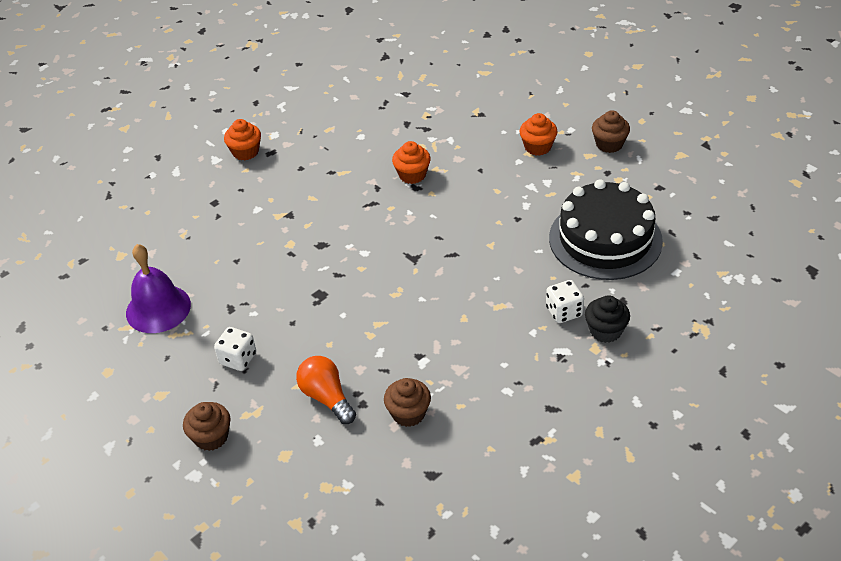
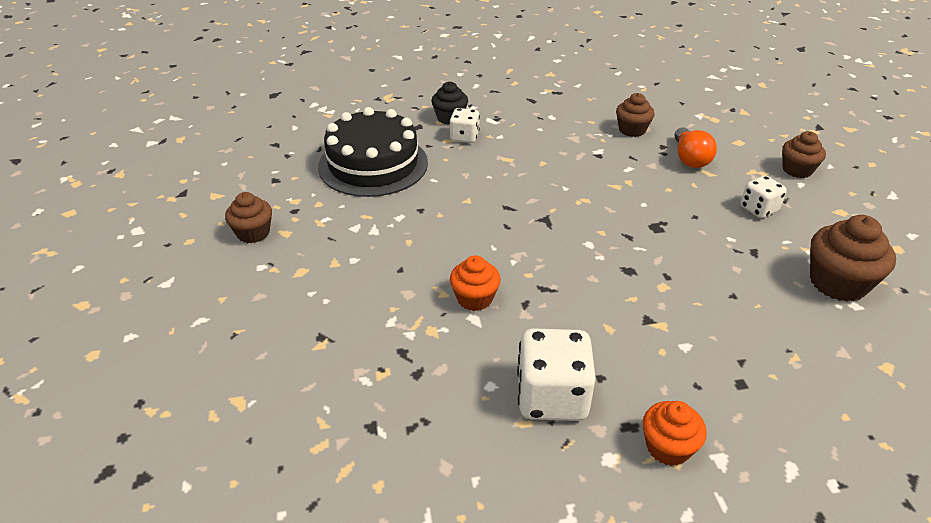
camera: 150 degrees left, 5 degrees down
(158, 308) = (838, 283): purple bell -> brown cupcake
(322, 146) = (552, 397): none -> white dice
(537, 147) = (317, 264): orange cupcake -> none

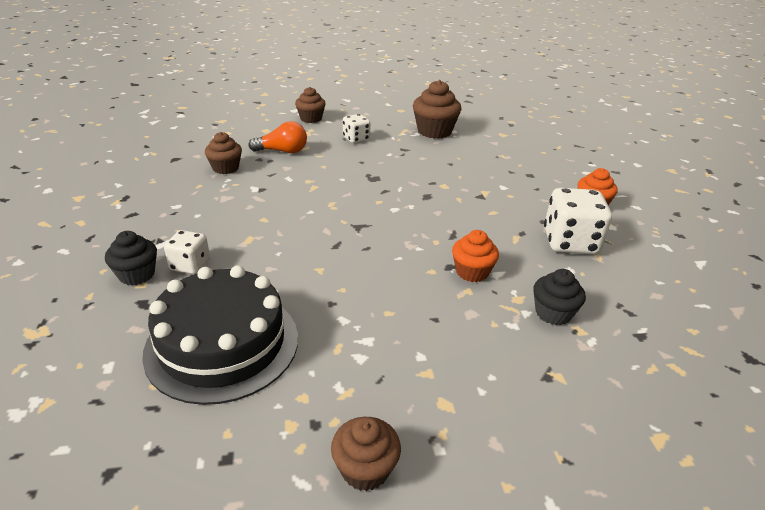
camera: 90 degrees left, 5 degrees down
(408, 355) = (553, 313): none -> black cupcake

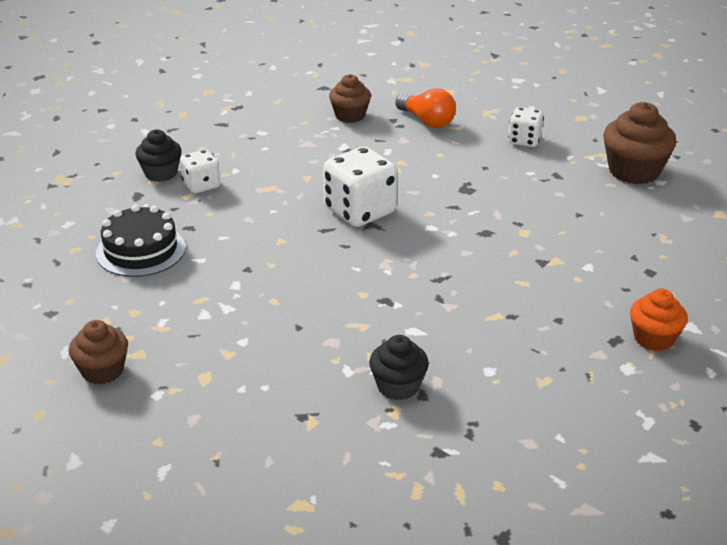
camera: 50 degrees right, 0 degrees up
(222, 344) = (141, 250): black cake -> black cake, size x0.64
(311, 119) = (517, 97): brown cupcake -> none
(472, 272) = (394, 315): orange cupcake -> none
(570, 242) = (542, 352): white dice -> white dice (360, 211)

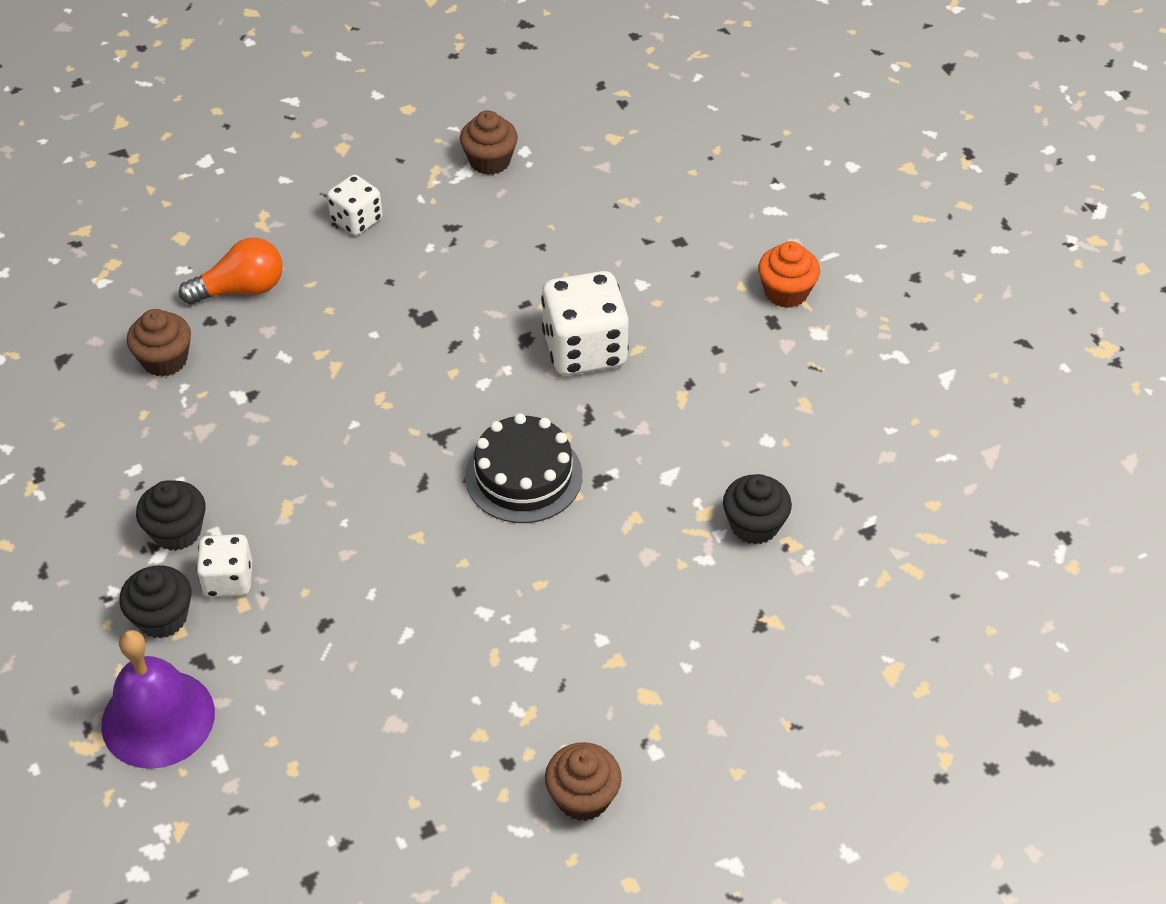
camera: 65 degrees left, 15 degrees up
(89, 194) = (158, 718): none -> purple bell
(141, 250) = (345, 692): black cake -> black cake (523, 476)
(226, 158) = (177, 531): none -> black cupcake
(360, 211) = (406, 435): white dice -> white dice (584, 350)
(634, 171) = (489, 161): brown cupcake -> brown cupcake, size x0.64

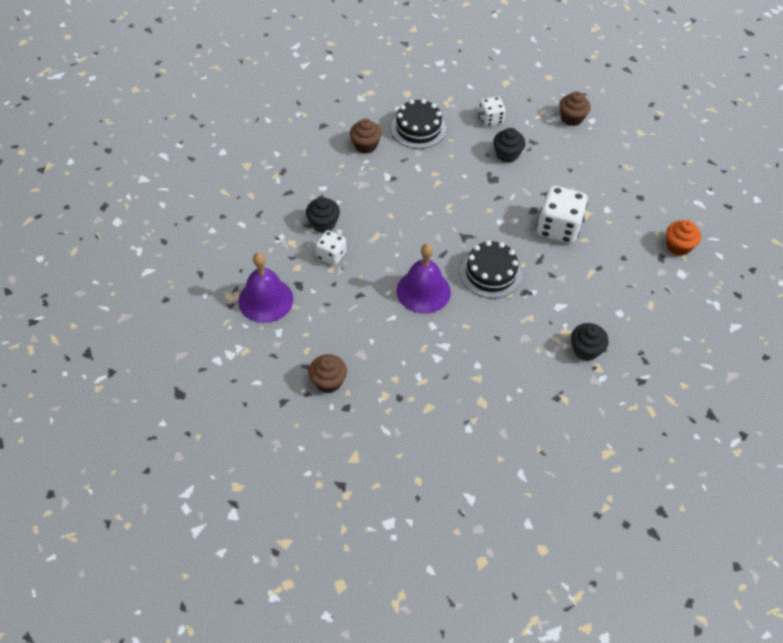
camera: 30 degrees right, 5 degrees up
(162, 617) = (294, 258): black cupcake -> black cupcake (507, 154)
(241, 289) = (418, 128): orange light bulb -> black cake
(431, 562) = (423, 291): none -> purple bell
(583, 797) = (422, 431): brown cupcake -> brown cupcake (328, 381)

